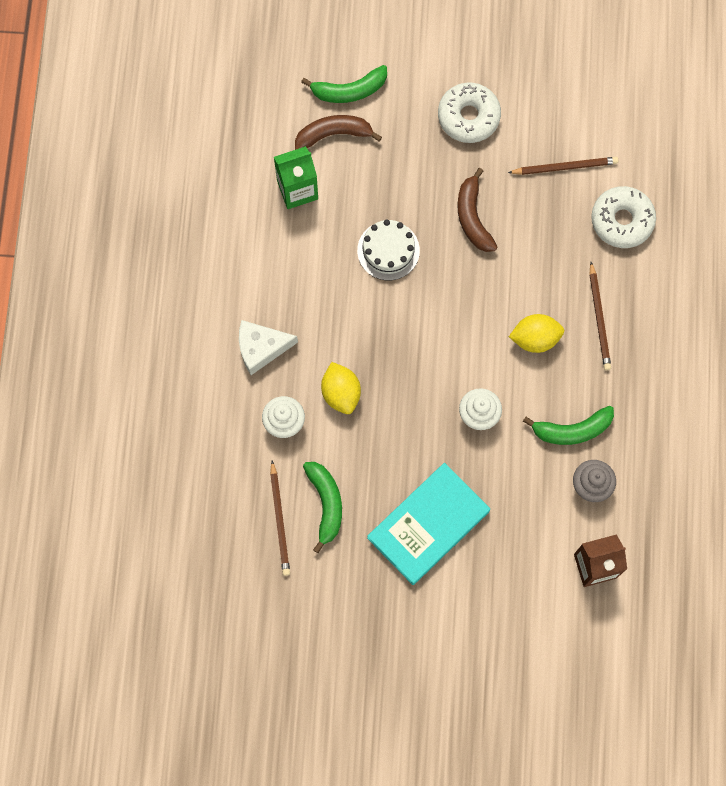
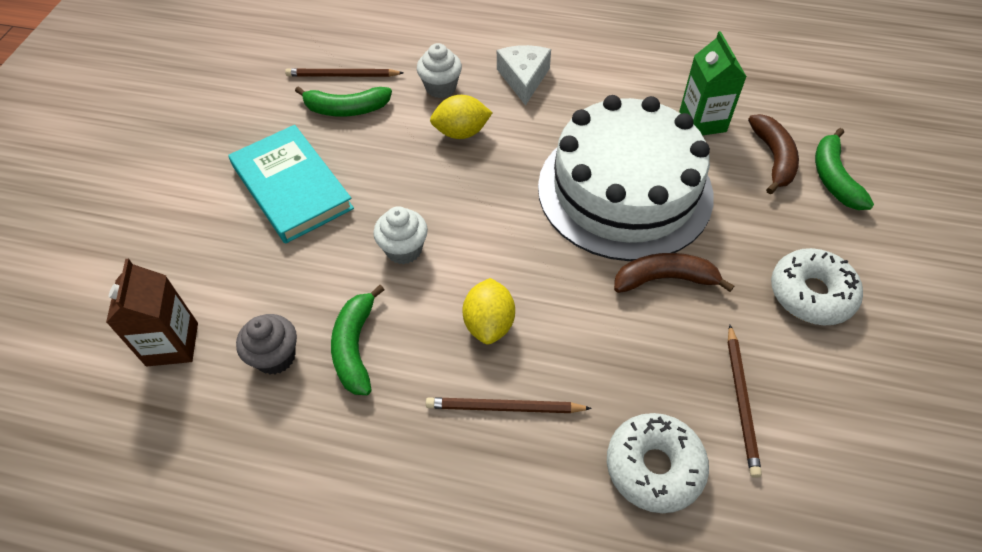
camera: 100 degrees right, 20 degrees down
(388, 250) = (624, 190): white cake -> white cake, size x2.32

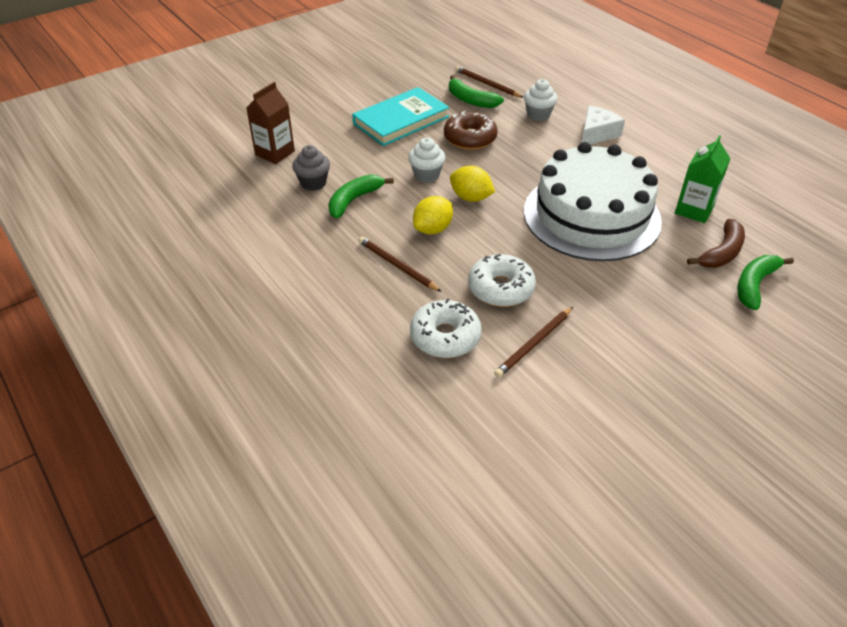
camera: 40 degrees right, 10 degrees down
(291, 187) = (401, 120): turquoise book -> turquoise book turned 45 degrees clockwise
(399, 165) = (470, 138): none -> brown donut
(461, 132) = (524, 141): yellow lemon -> yellow lemon (471, 198)
(665, 279) = (561, 267): brown banana -> none
(811, 294) = (651, 327): white donut -> white donut (501, 288)

